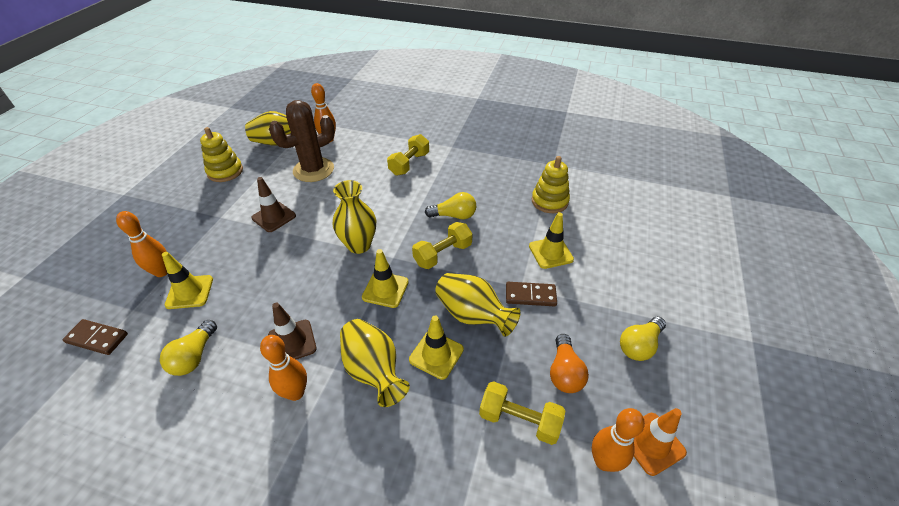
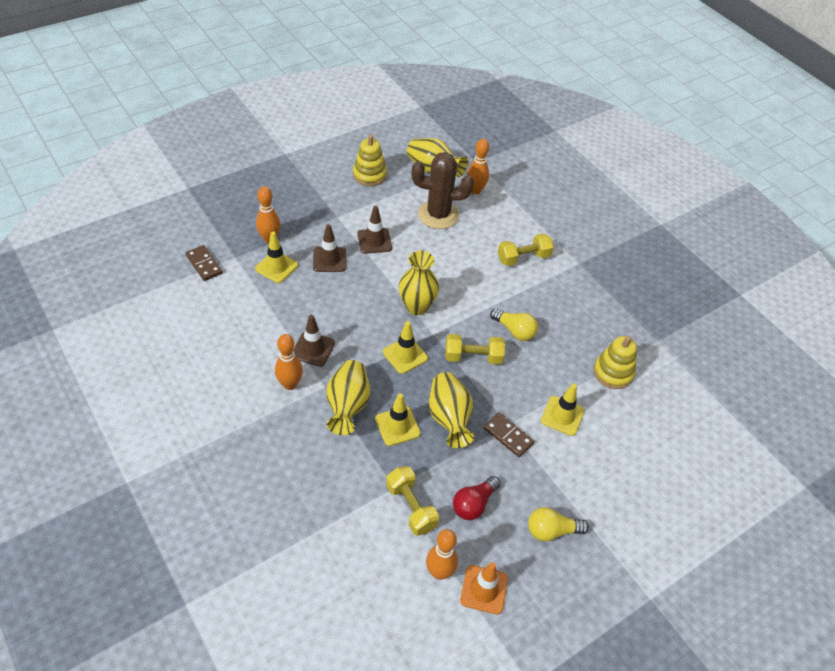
camera: 35 degrees right, 5 degrees up
(194, 356) = (249, 317): yellow light bulb -> none
(242, 255) = (329, 259): none -> brown traffic cone
(564, 372) = (474, 504): orange light bulb -> red light bulb

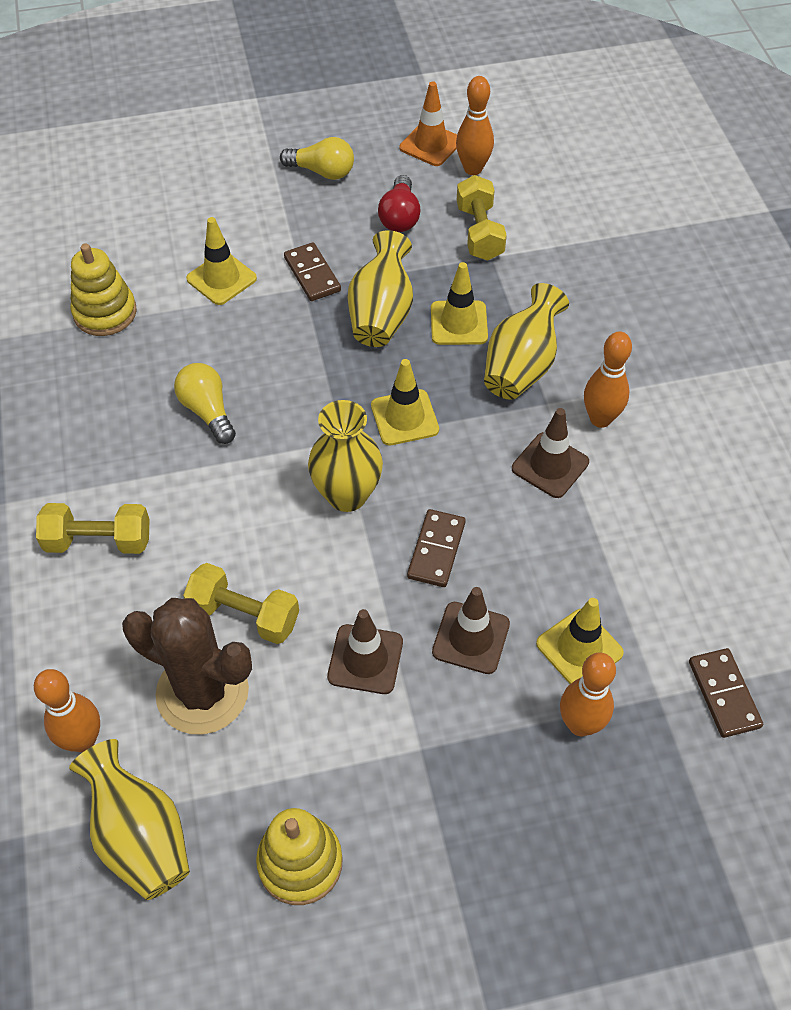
camera: 155 degrees left, 5 degrees up
(360, 292) = (436, 550): none -> brown domino
(473, 357) = (299, 387): yellow dumbbell -> yellow dumbbell (244, 615)
(474, 504) = (400, 217): red light bulb -> red light bulb turned 120 degrees clockwise

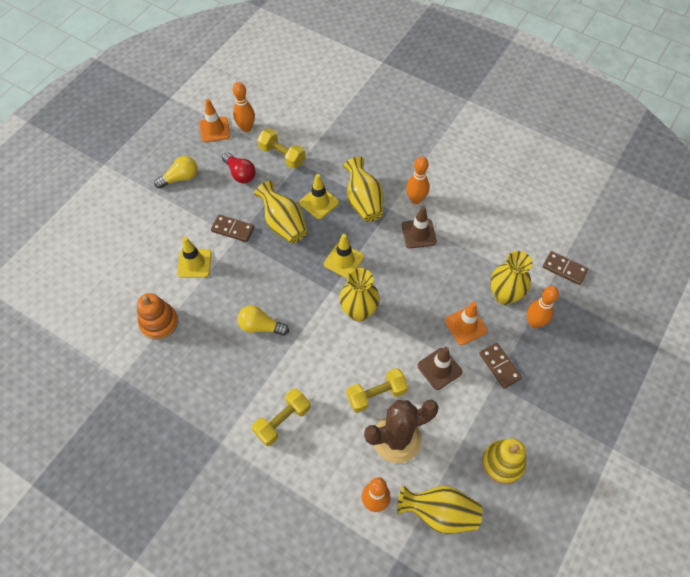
camera: 45 degrees left, 5 degrees up
(105, 313) = (159, 322): yellow stacking toy -> orange stacking toy
(436, 550) = (416, 303): brown domino -> brown domino (499, 366)
(471, 638) = (465, 326): brown traffic cone -> orange traffic cone
(579, 648) = (504, 295): yellow traffic cone -> yellow vase

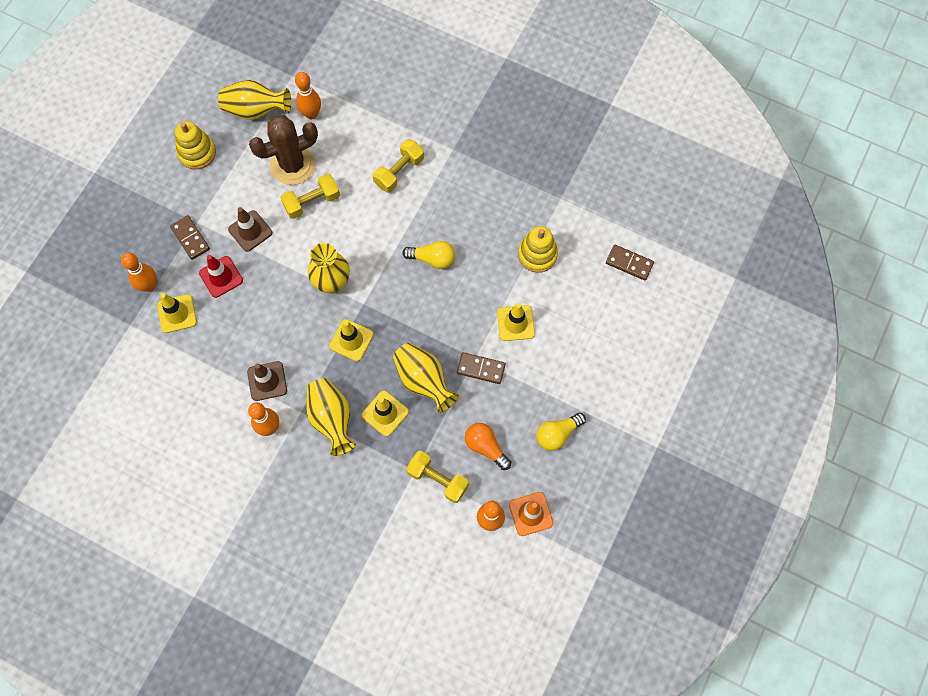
camera: 175 degrees right, 10 degrees up
(159, 322) = (537, 254): orange stacking toy -> yellow stacking toy
(240, 173) = (486, 447): red light bulb -> orange light bulb
(465, 326) = (221, 277): orange traffic cone -> red traffic cone
(504, 295) = (177, 313): yellow vase -> yellow traffic cone
(564, 269) = (106, 350): brown domino -> brown domino (629, 263)

